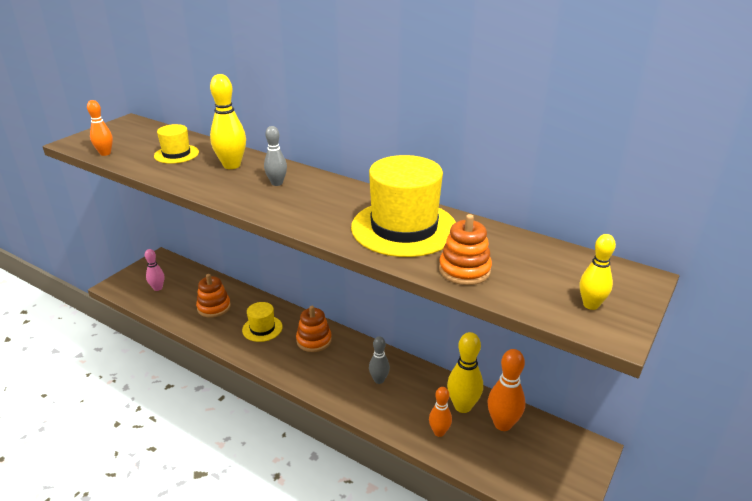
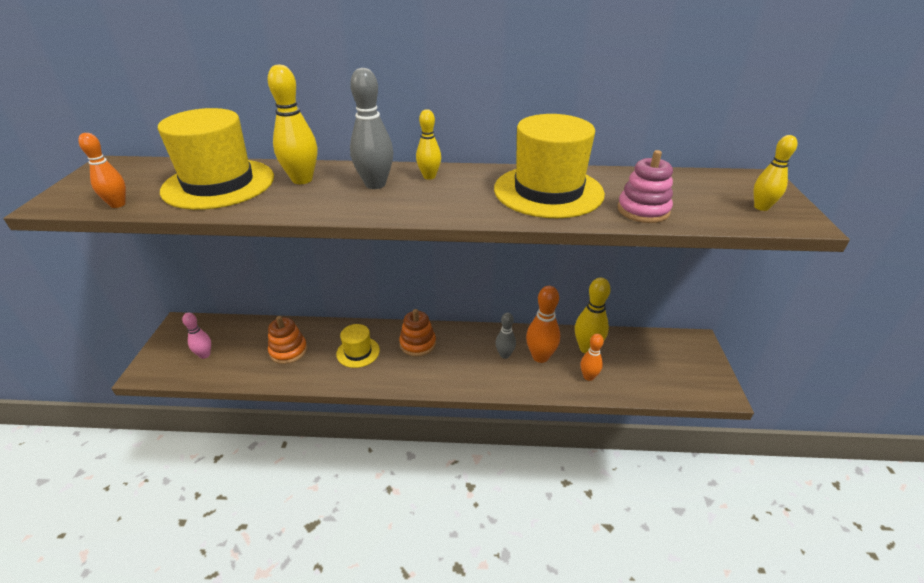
camera: 30 degrees left, 5 degrees up
(176, 154) = (219, 184): yellow hat -> yellow hat, size x1.96
(277, 183) = (375, 184): grey bowling pin -> grey bowling pin, size x1.61
(324, 188) = (429, 176): none -> yellow bowling pin
(464, 270) = (643, 210): orange stacking toy -> pink stacking toy
(502, 424) = (626, 349): orange bowling pin -> orange bowling pin (540, 357)

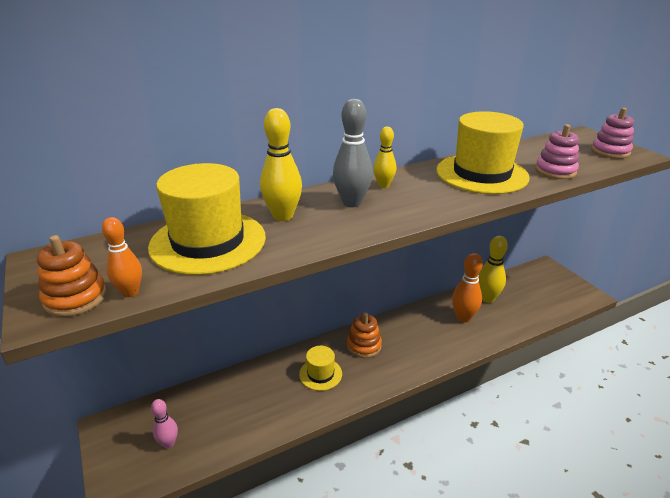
camera: 30 degrees left, 5 degrees down
(288, 351) = (254, 401): orange stacking toy -> orange stacking toy (75, 298)
(504, 355) = (437, 326): grey bowling pin -> none
(588, 377) = (507, 318): orange bowling pin -> none
(761, 207) = (610, 151): yellow bowling pin -> pink stacking toy

